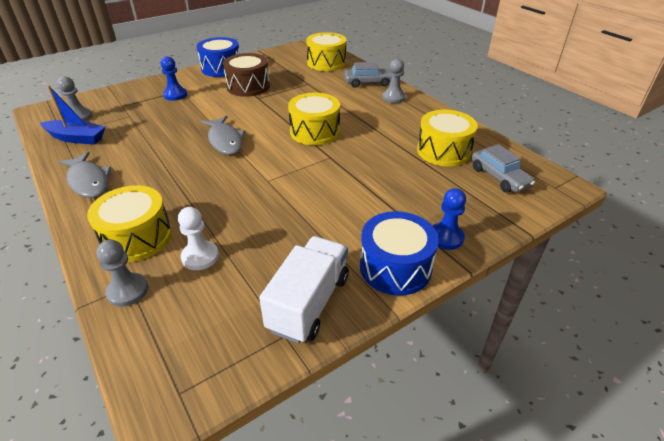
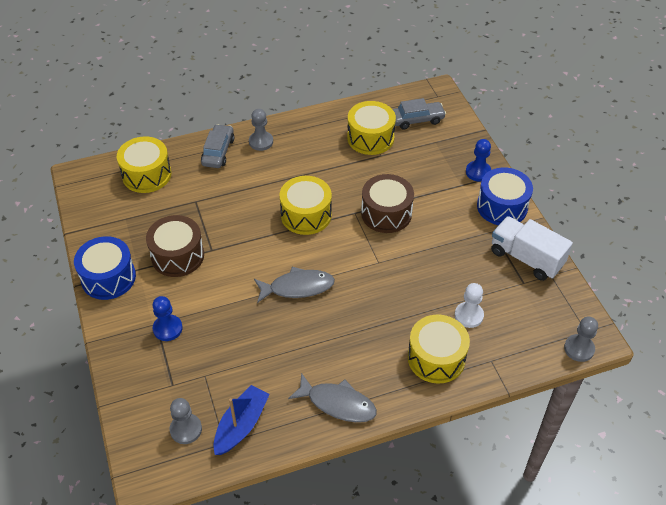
camera: 75 degrees left, 10 degrees up
(88, 181) = (337, 403): grey fish -> grey fish turned 45 degrees clockwise
(128, 291) = (497, 361): grey pawn -> grey pawn (579, 349)
(338, 176) = (386, 213): none -> brown drum

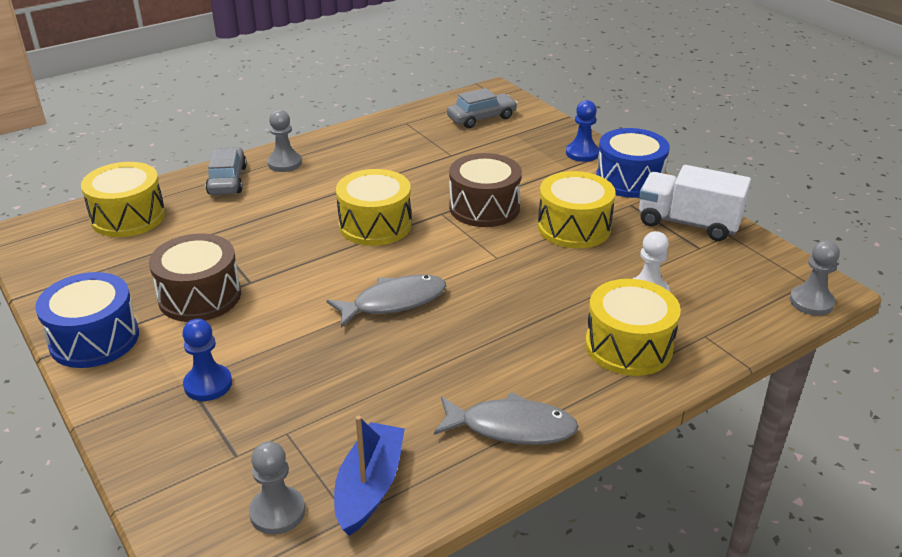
camera: 15 degrees left, 15 degrees down
(370, 138) = (430, 141): yellow drum -> yellow drum (574, 227)

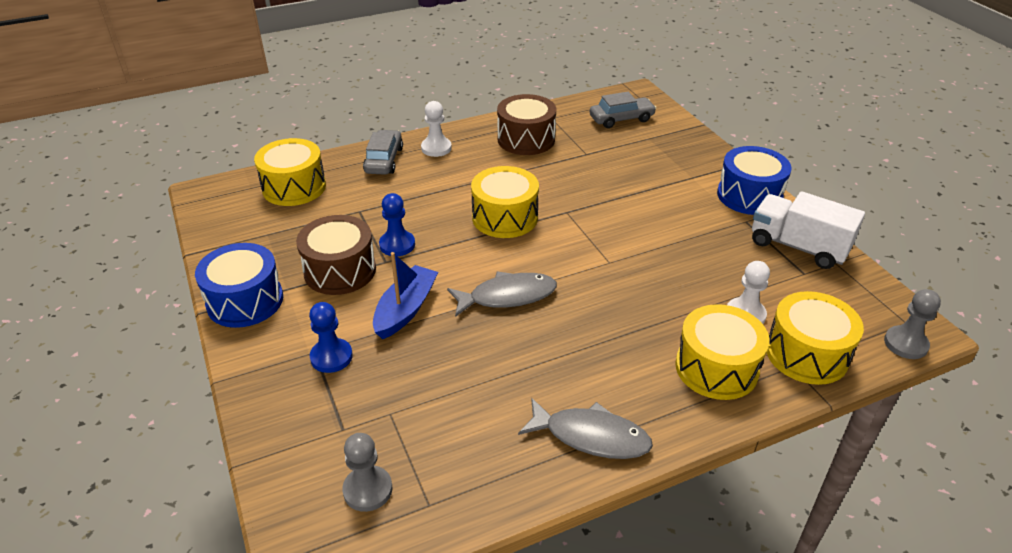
camera: 10 degrees right, 5 degrees up
(284, 163) = (436, 148): grey pawn -> white pawn
(369, 486) = (452, 477): blue boat -> blue boat (405, 309)
(484, 207) = (607, 210): brown drum -> brown drum (526, 139)
(574, 227) = (687, 239): yellow drum -> yellow drum (806, 354)
(582, 153) = (709, 164): blue pawn -> blue pawn (397, 245)

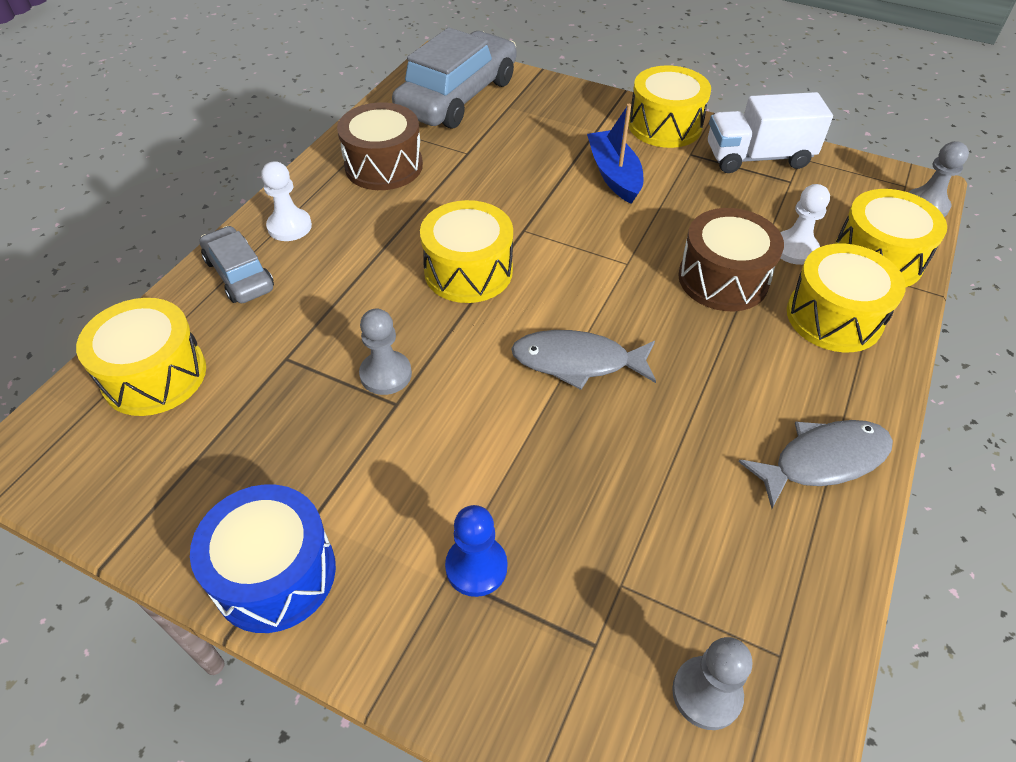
camera: 40 degrees left, 10 degrees up
(340, 270) = (354, 450): brown drum -> brown drum (723, 279)
(397, 245) = (386, 374): blue pawn -> grey pawn
(405, 309) = (490, 448): blue boat -> blue boat (614, 175)
(507, 296) = (577, 362): grey fish -> grey fish turned 120 degrees counterclockwise
(621, 119) = (458, 97): grey car -> grey car, size x1.82
(749, 196) = (665, 126): blue drum -> yellow drum

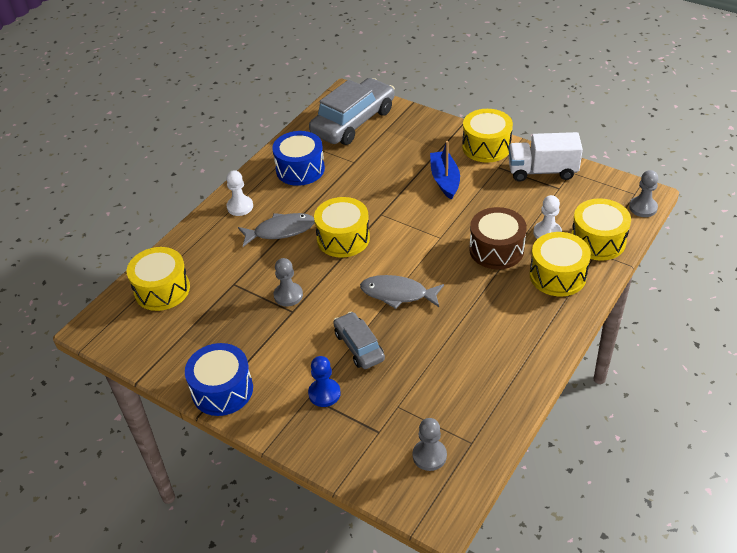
camera: 10 degrees right, 5 degrees down
(239, 274) = (209, 235): grey car -> grey car (359, 346)
(384, 166) = (300, 169): brown drum -> blue drum
(823, 461) = (524, 354): grey fish -> grey fish (280, 231)

